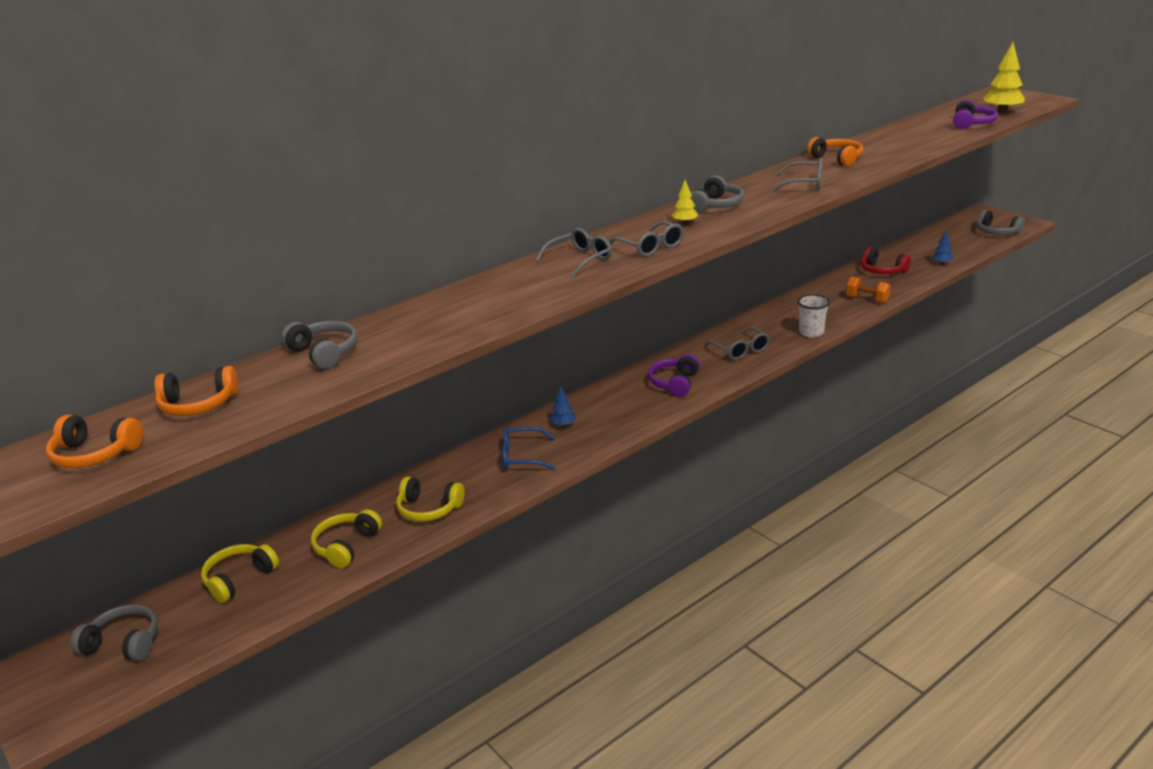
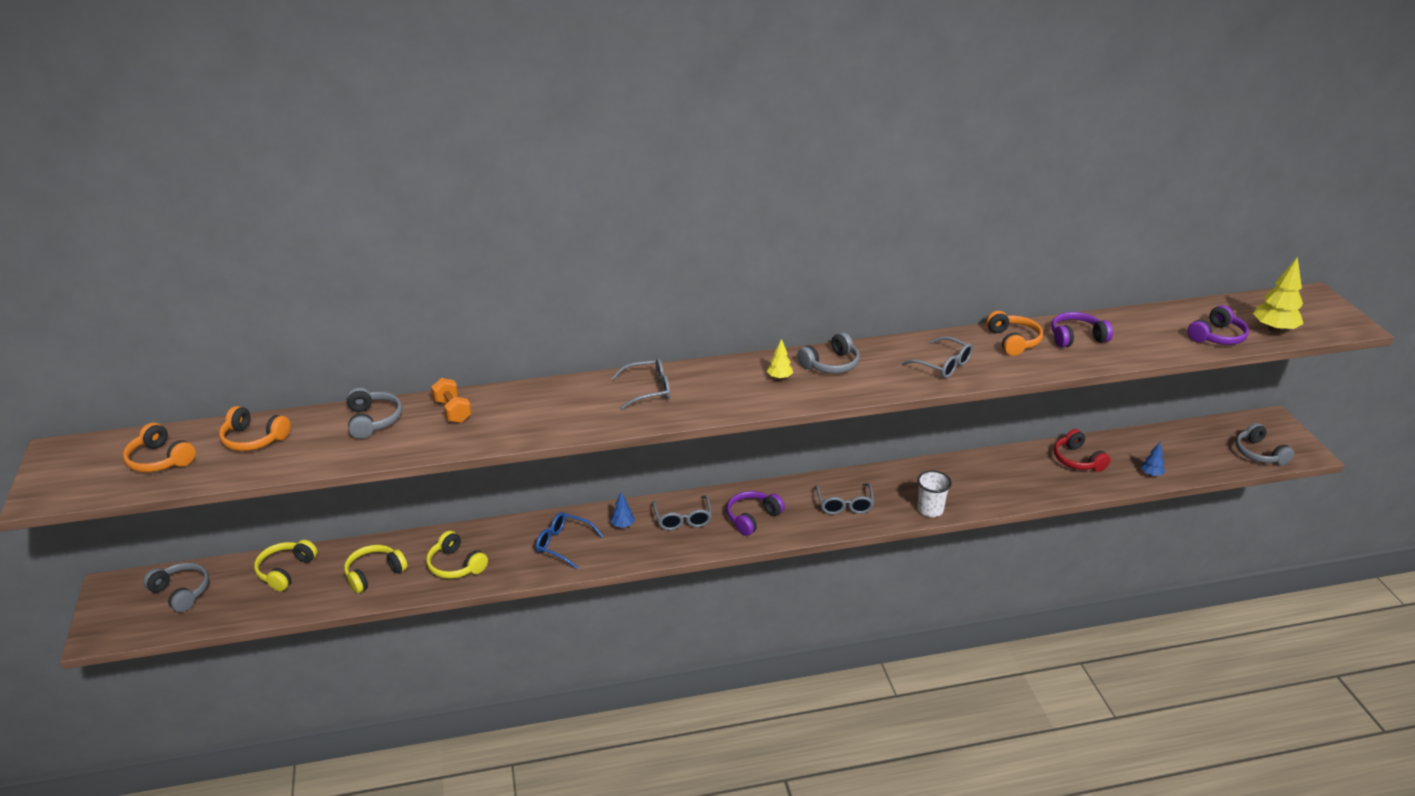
camera: 25 degrees right, 5 degrees up
(239, 579) = (285, 571): yellow headphones -> yellow headphones turned 45 degrees counterclockwise
(651, 247) = (720, 397): grey glasses -> grey glasses (683, 519)
(867, 299) = (1025, 490): orange dumbbell -> orange dumbbell (452, 411)
(879, 146) = (1076, 338): none -> purple headphones

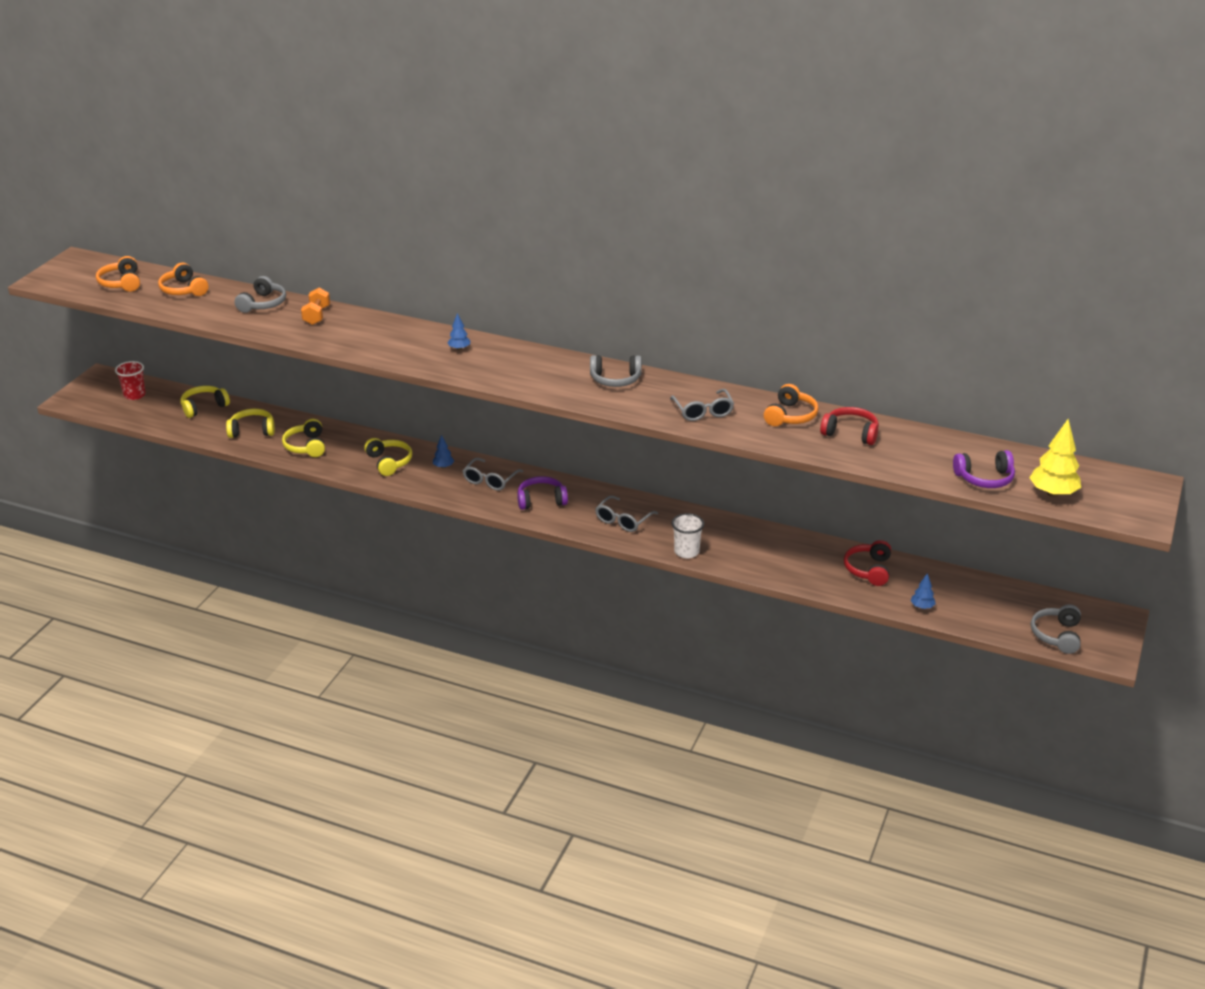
camera: 35 degrees right, 0 degrees up
(181, 592) = (134, 395): grey headphones -> red cup
(563, 544) = (389, 462): blue glasses -> yellow headphones
(648, 390) = (459, 349): grey glasses -> blue tree
(779, 377) = (563, 374): yellow tree -> none
(1076, 338) = (850, 433): purple headphones -> red headphones

